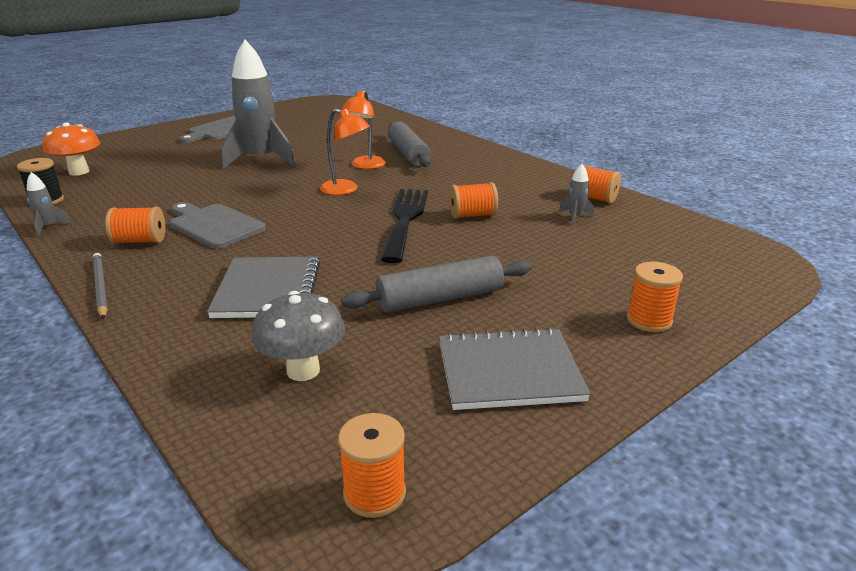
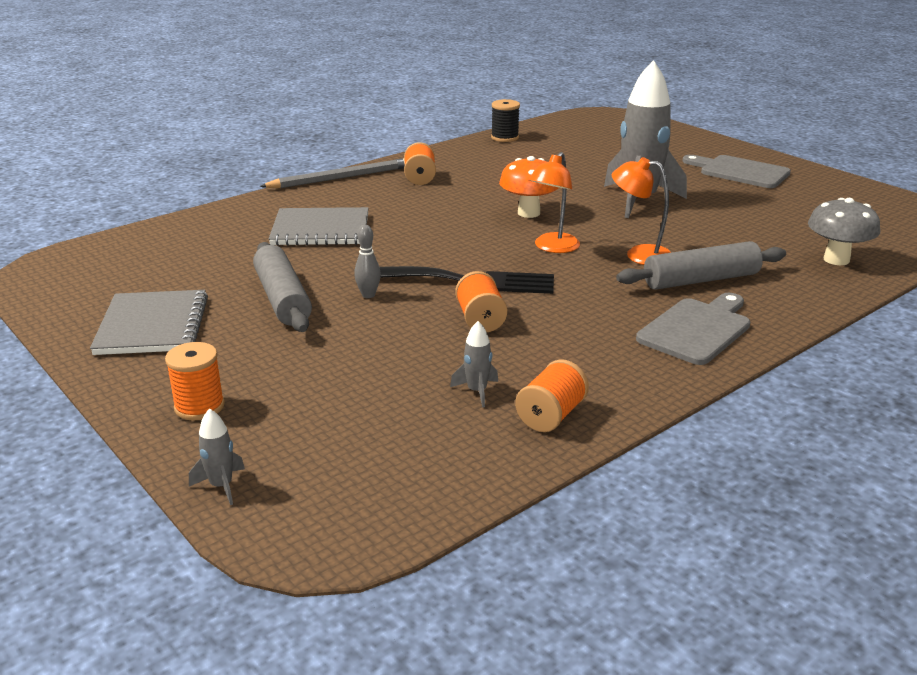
camera: 90 degrees right, 0 degrees up
(48, 227) = (450, 147): grey rocket -> grey rocket (221, 486)
(79, 172) = (576, 136): orange mushroom -> orange mushroom (528, 213)
(100, 287) = (341, 178): grey pencil -> grey pencil, size x1.50
(214, 225) = (452, 199): grey cutting board -> grey cutting board (697, 329)
(303, 370) = (196, 250): grey mushroom -> grey mushroom (836, 259)
(374, 493) = (56, 278): orange spool -> none
(431, 258) = (368, 295): none -> grey bowling pin

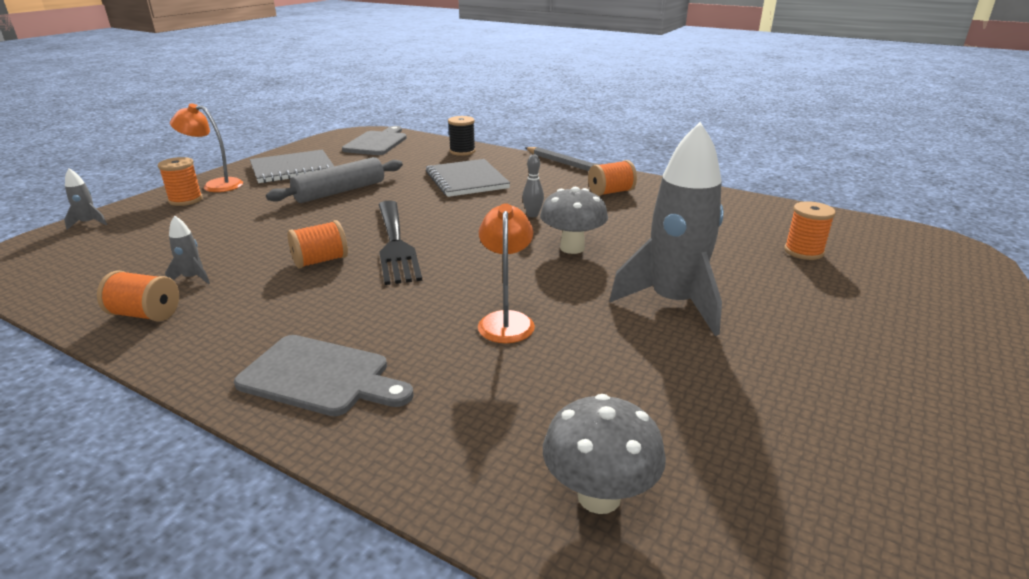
camera: 70 degrees right, 0 degrees up
(368, 295) = (355, 215): grey bowling pin -> grey bowling pin (532, 215)
(504, 137) = (772, 208): black spool -> black spool (462, 151)
(528, 213) = (572, 248): orange mushroom -> grey mushroom
(553, 247) = (493, 271): orange lamp -> orange lamp (216, 185)
(585, 149) = (803, 251): none -> orange spool
(701, 280) = (456, 369): grey rolling pin -> none
(740, 172) = (884, 373): grey cutting board -> grey cutting board (377, 143)

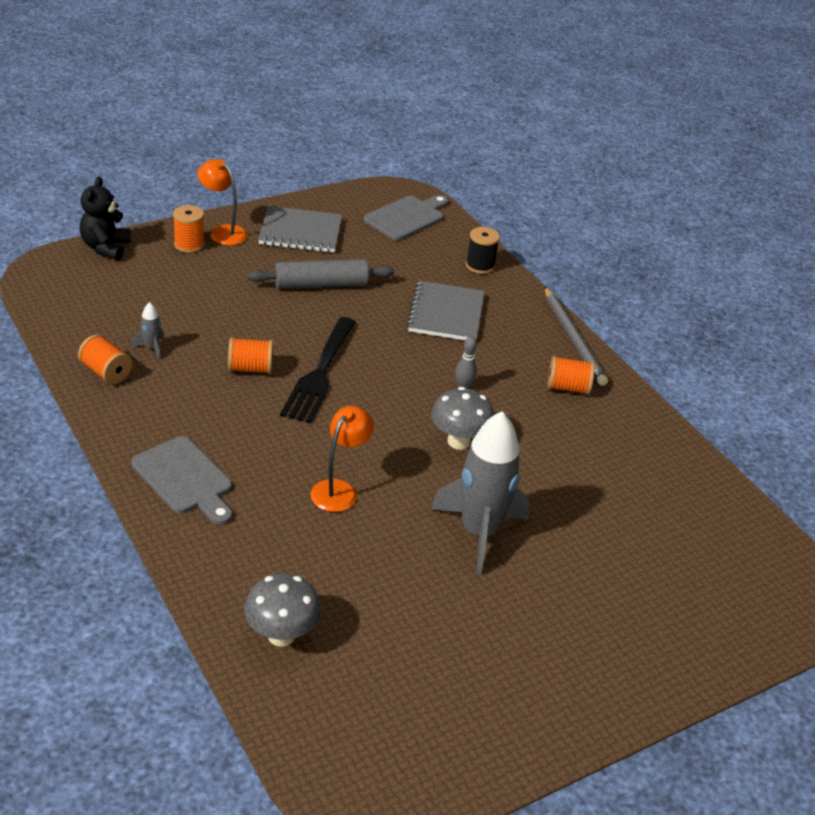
camera: 25 degrees right, 10 degrees up
(89, 223) = (105, 248): grey rocket -> black teddy bear
(803, 251) = (659, 536): orange spool -> none

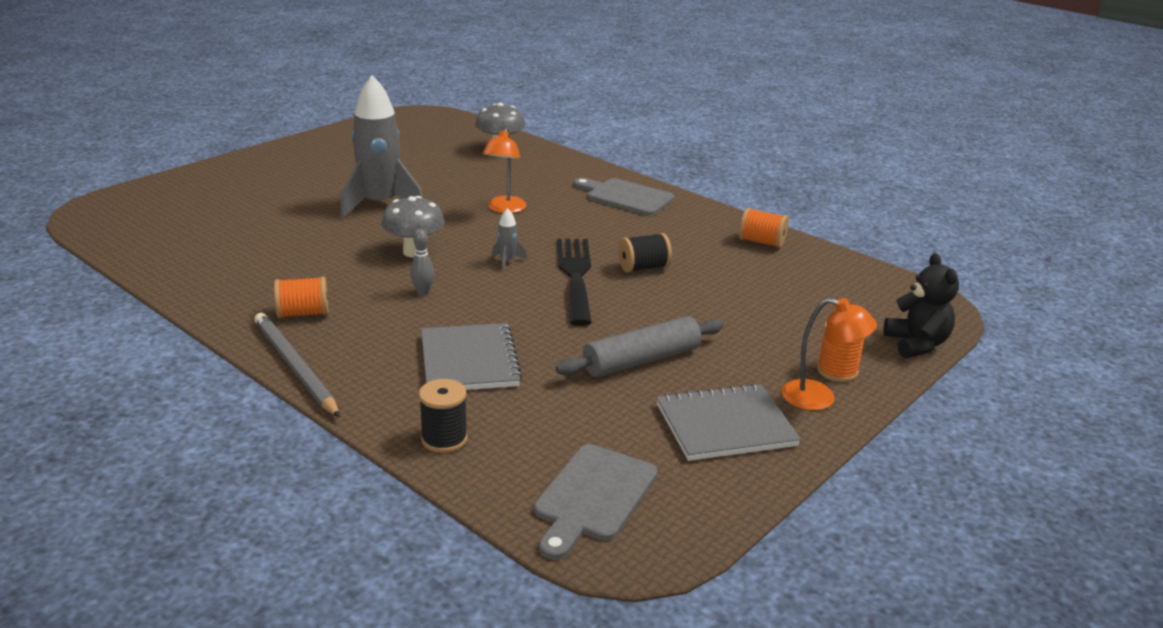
camera: 165 degrees right, 10 degrees down
(151, 348) = (748, 265): grey rocket -> grey rocket (507, 261)
(250, 368) = (643, 268): orange spool -> black spool

